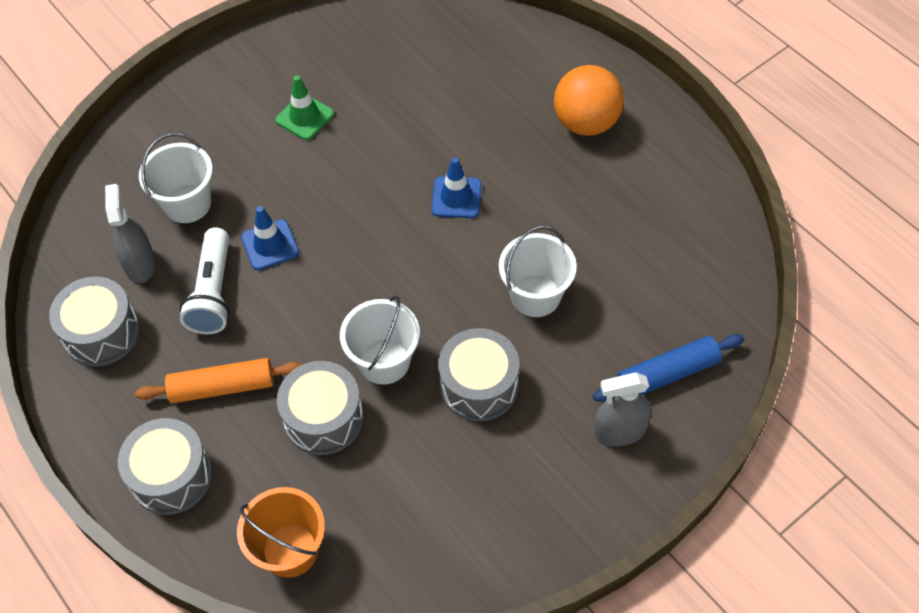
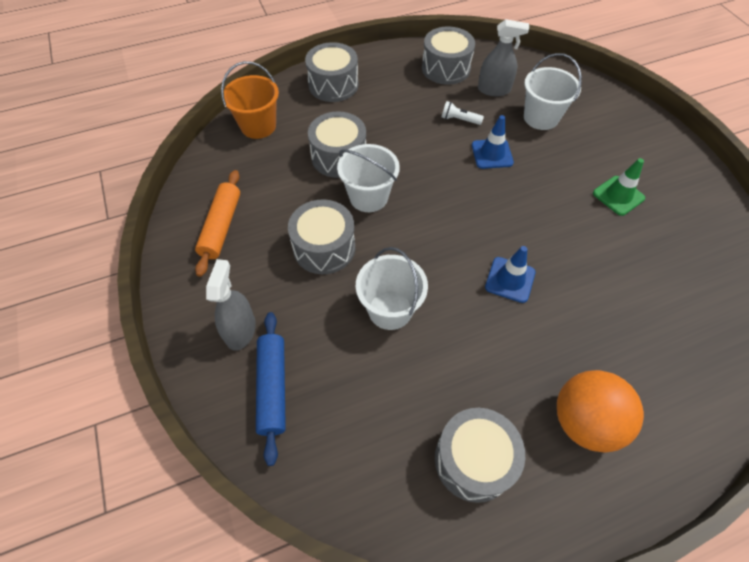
camera: 105 degrees right, 0 degrees up
(213, 293) = (459, 120): white flashlight -> white flashlight, size x0.52
(222, 387) = (384, 114): orange rolling pin -> orange rolling pin (221, 227)
(657, 194) = (473, 460): none -> grey drum

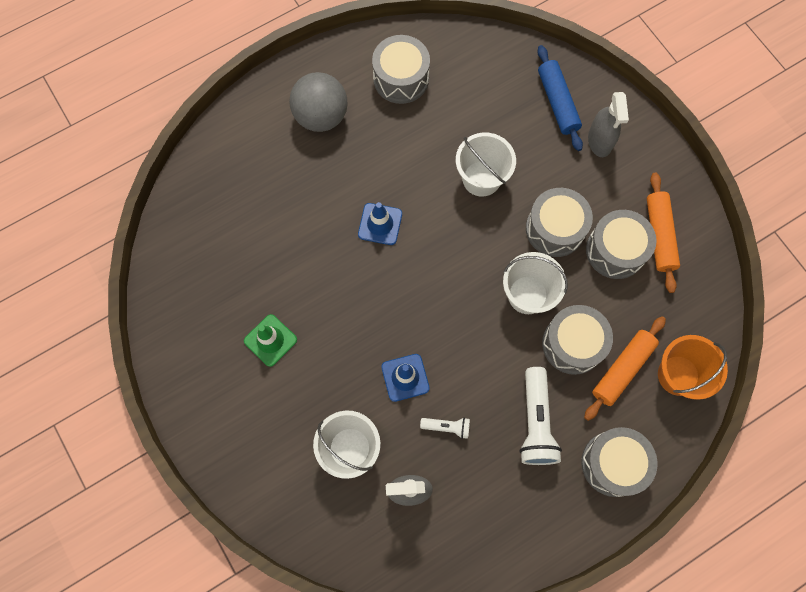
camera: 170 degrees right, 15 degrees up
(303, 135) = (622, 369): none -> orange rolling pin
(386, 113) = (535, 422): none -> white flashlight
(446, 68) = (475, 524): grey drum -> grey drum (615, 250)
(584, 421) = (321, 116): orange ball -> grey ball

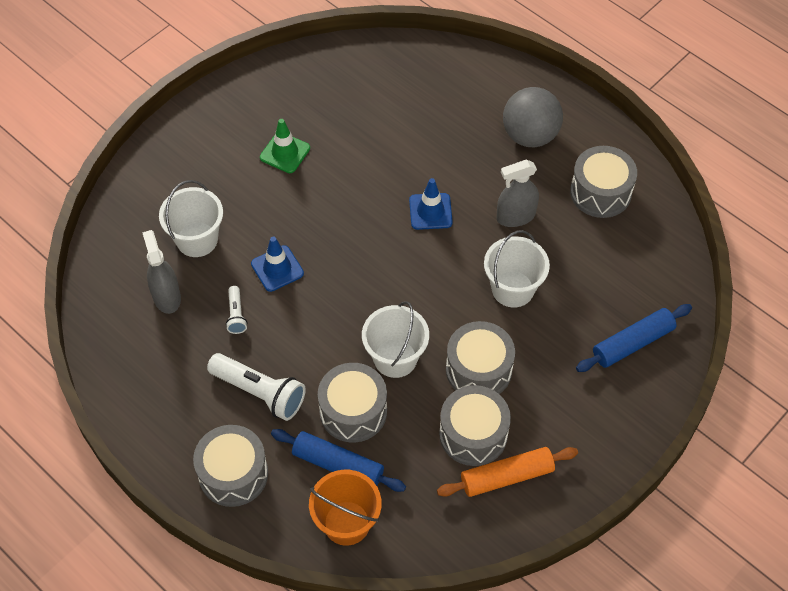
camera: 75 degrees right, 15 degrees down
(535, 422) = (260, 392): white flashlight -> white flashlight turned 135 degrees counterclockwise
(599, 141) = (601, 394): grey spray bottle -> grey spray bottle (515, 216)
(622, 369) = (338, 465): orange rolling pin -> blue rolling pin

